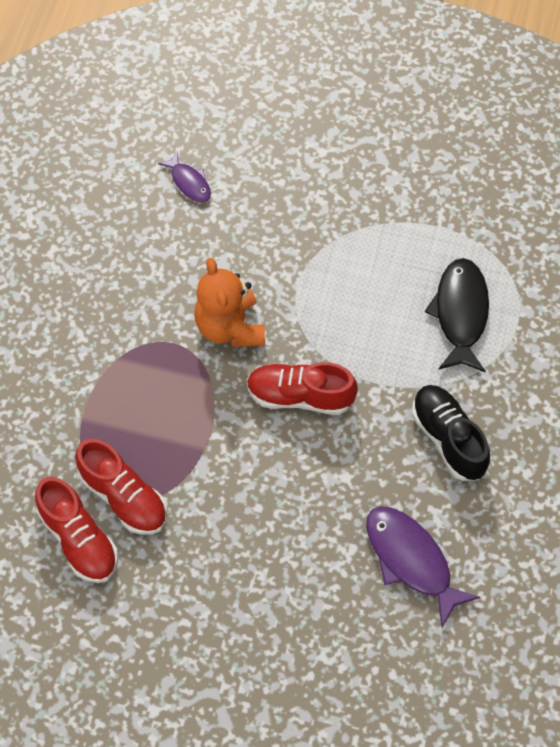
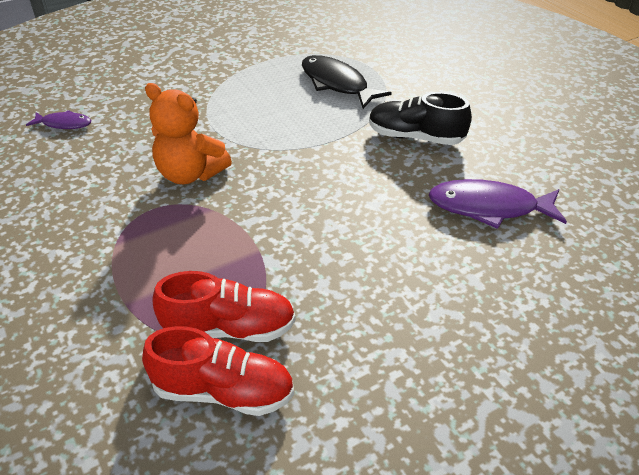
camera: 45 degrees left, 20 degrees down
(300, 396) = (291, 177): red shoe -> none

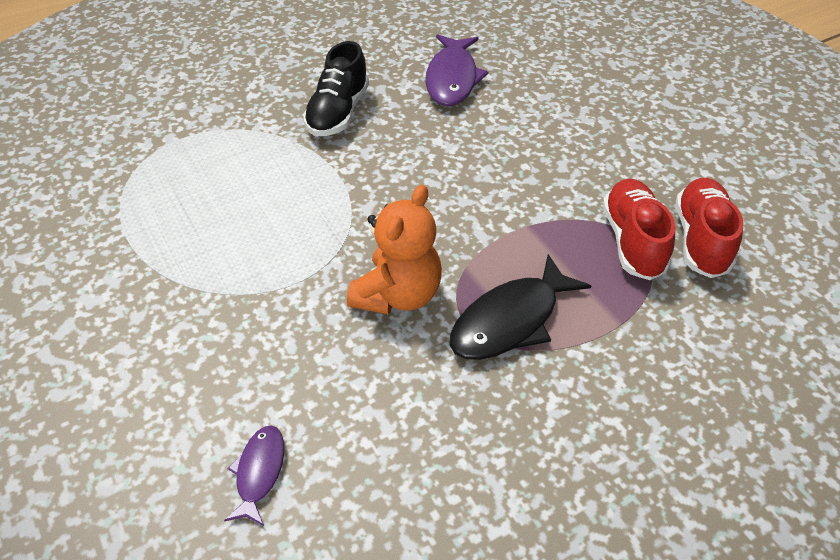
camera: 90 degrees left, 5 degrees up
(337, 84) = (212, 168): black fish -> black fish (510, 320)

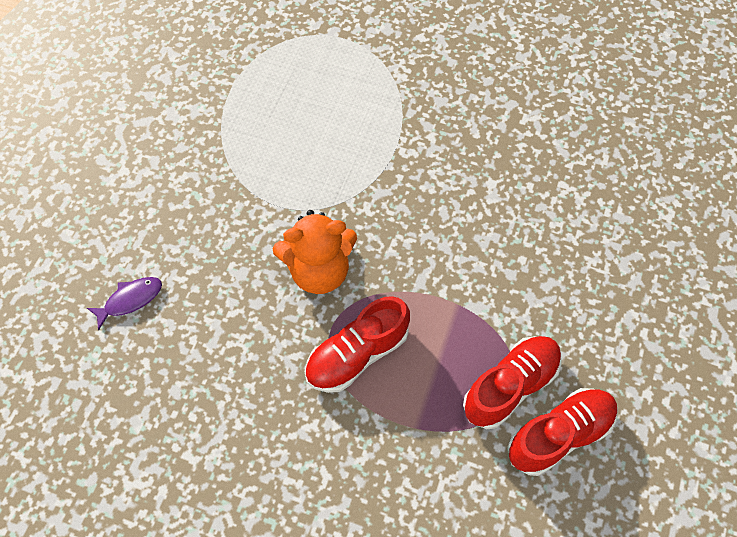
camera: 50 degrees right, 15 degrees up
(338, 113) = (455, 101): black shoe -> none
(452, 79) = (573, 140): purple fish -> none
(510, 320) = (357, 354): black fish -> red shoe

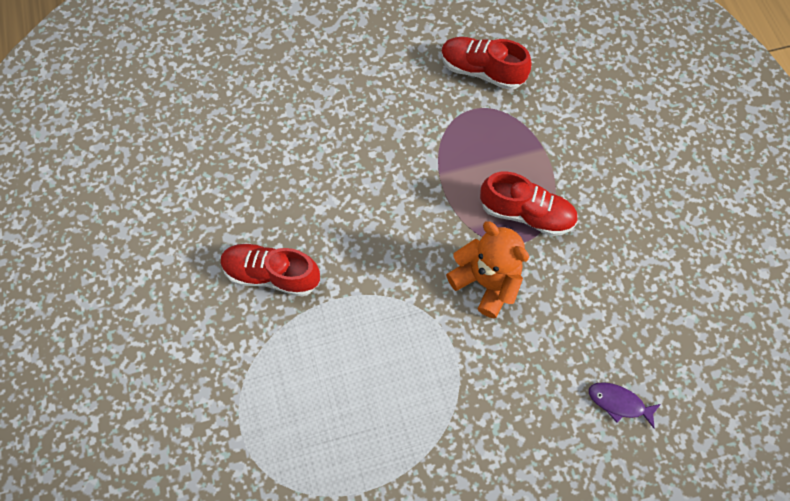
camera: 125 degrees left, 5 degrees up
(510, 386) = (472, 112): red shoe -> red shoe (272, 274)

